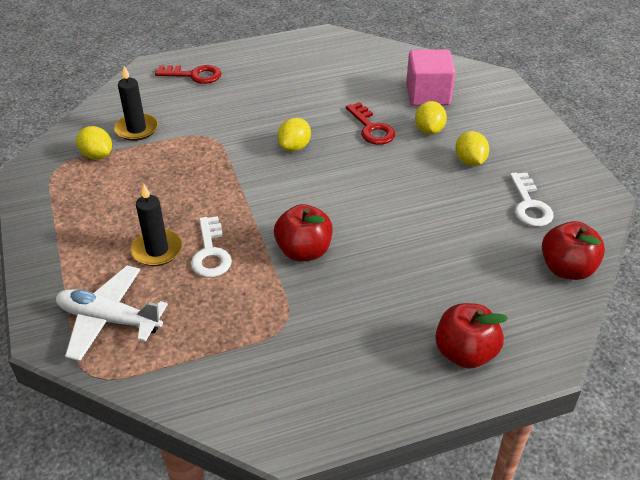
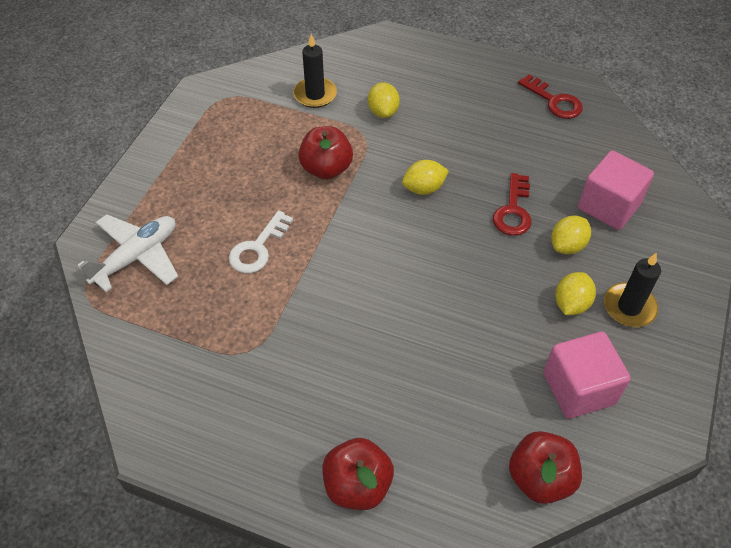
camera: 40 degrees right, 10 degrees up
(97, 155) = (263, 103): yellow lemon -> yellow lemon (383, 112)
(109, 319) = (137, 257): white plane -> white plane turned 75 degrees clockwise
(157, 250) = (223, 219): black candle -> black candle (629, 307)
(194, 75) = (412, 64): red key -> red key (554, 101)
(304, 251) = (328, 295): red apple -> red apple (326, 169)
(529, 205) = (578, 388): white key -> pink cube

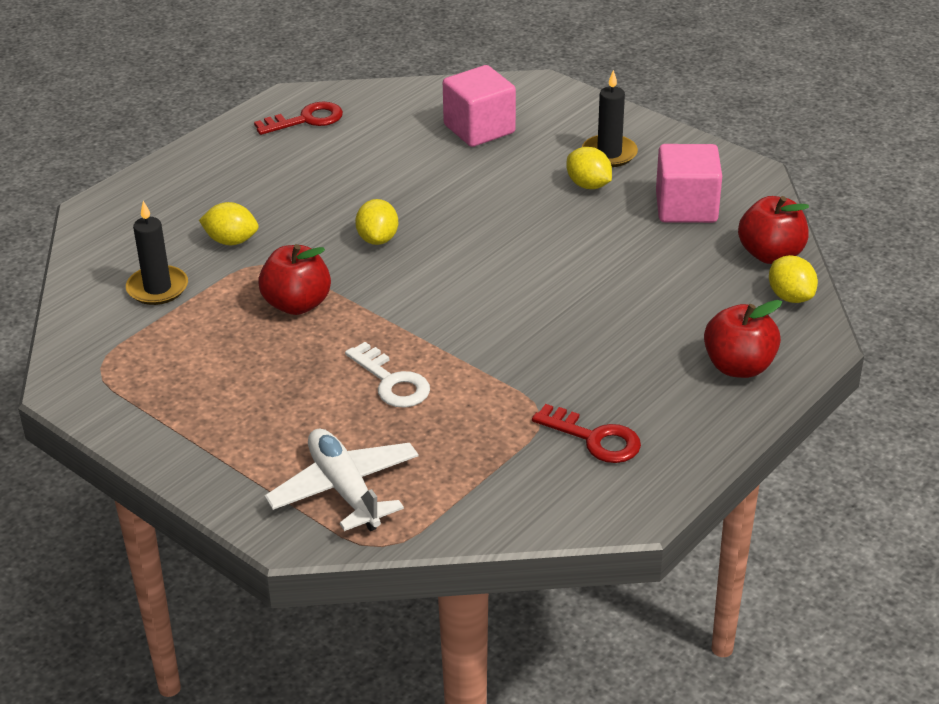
camera: 70 degrees left, 15 degrees down
(513, 210) = (448, 188): red key -> red key (594, 438)
(567, 246) = (515, 167): yellow lemon -> yellow lemon (790, 297)

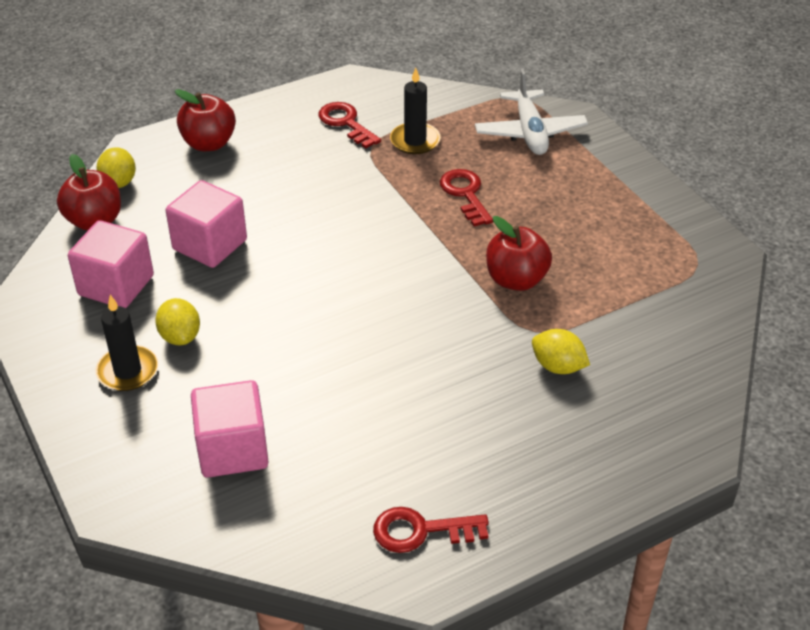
camera: 160 degrees left, 5 degrees up
(157, 288) = (639, 330): black candle -> black candle (415, 141)
(378, 239) = (416, 329): yellow lemon -> none
(391, 382) = (465, 194): white key -> red key
(632, 261) = (210, 245): none -> pink cube

